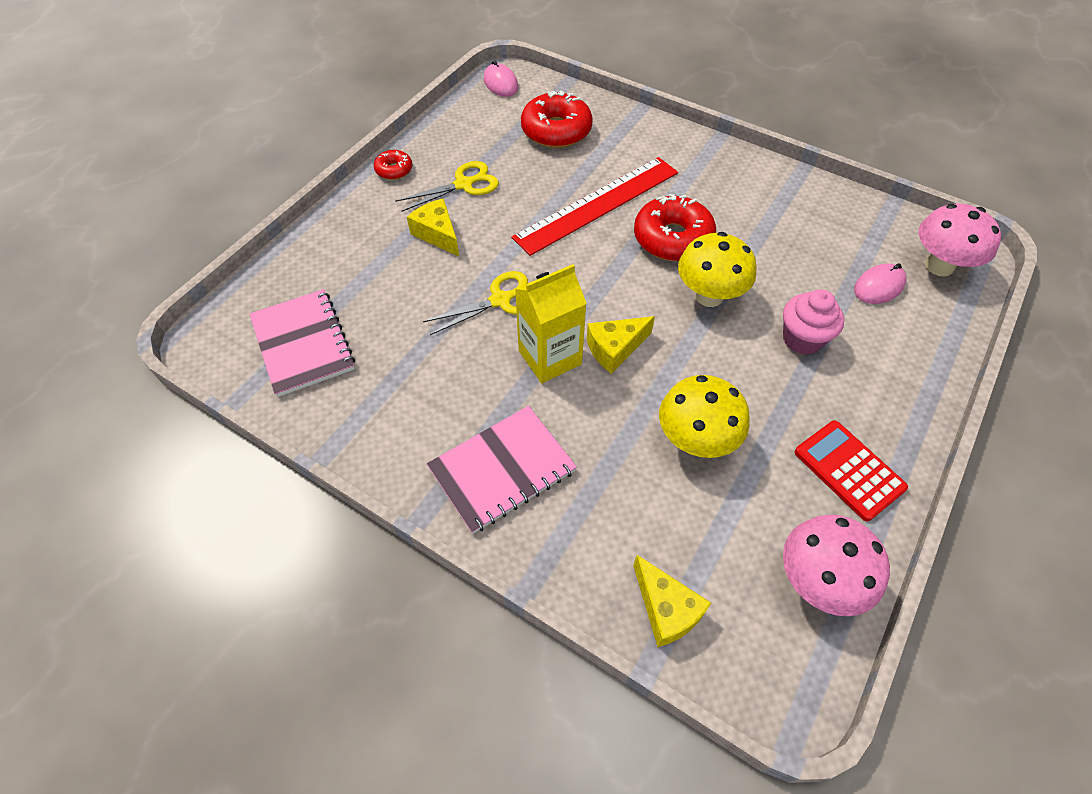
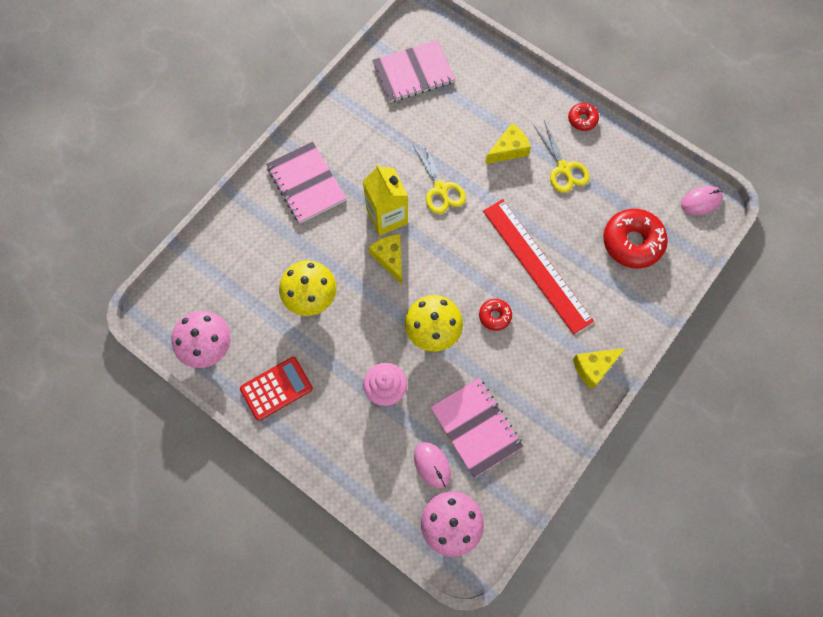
camera: 95 degrees right, 15 degrees up
(666, 609) = (208, 261): yellow cheese -> yellow cheese (594, 367)
(672, 238) = (495, 316): red donut -> red donut, size x0.51
(817, 249) = (476, 427): none -> pink notebook

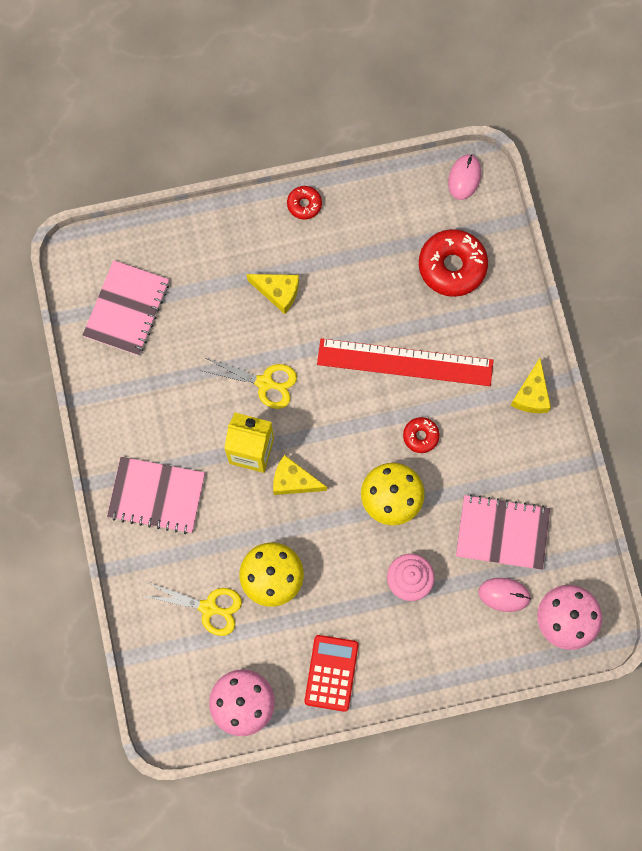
camera: 50 degrees left, 5 degrees up
(508, 150) = (278, 292): yellow cheese -> yellow cheese turned 105 degrees clockwise
(563, 168) = (337, 262): yellow scissors -> yellow scissors (209, 607)

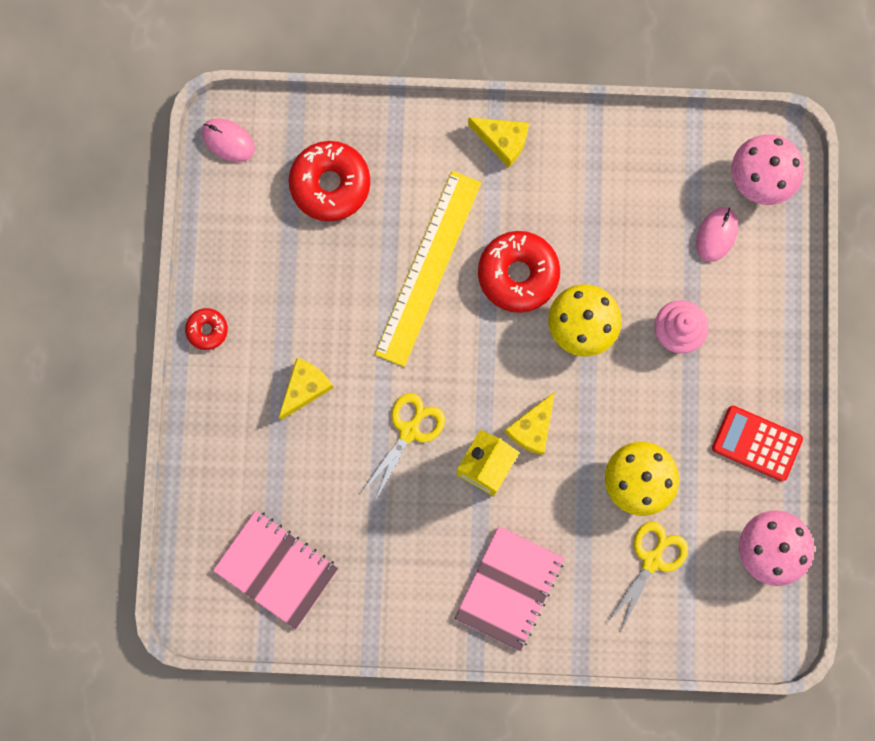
camera: 75 degrees left, 5 degrees up
(405, 362) = (428, 268): red ruler -> yellow ruler
(420, 436) = (518, 274): red donut -> red donut, size x1.95
(502, 533) = (648, 217): pink notebook -> none

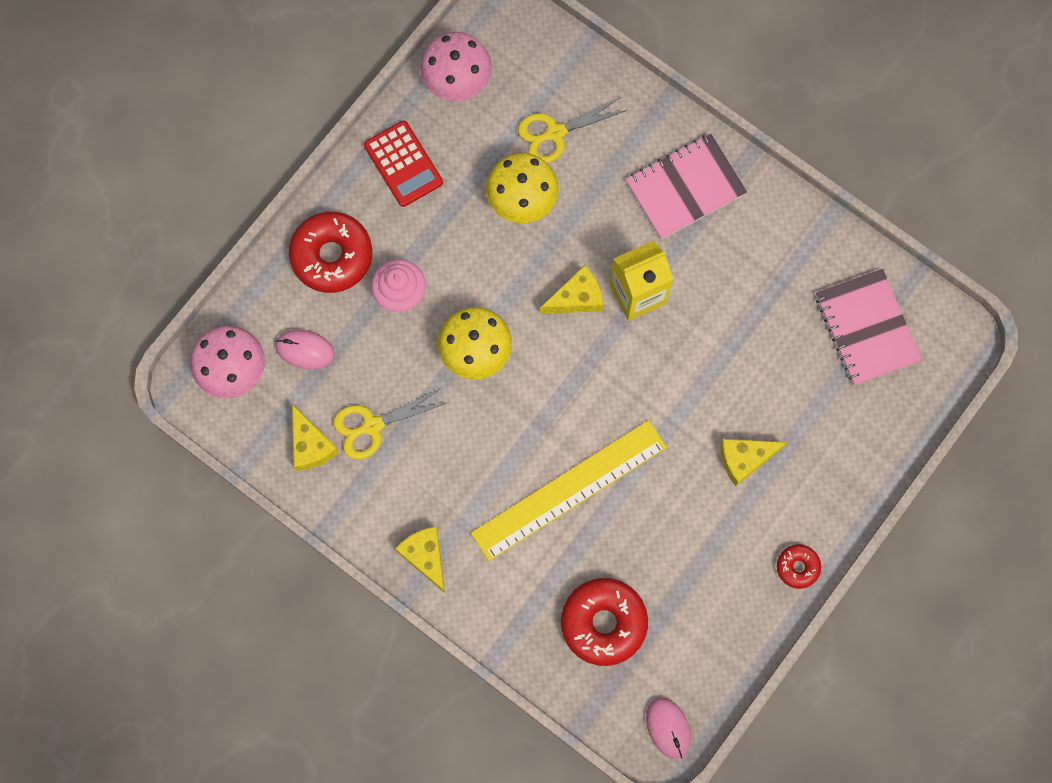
camera: 145 degrees left, 5 degrees down
(409, 431) = (680, 364): yellow scissors -> yellow scissors (372, 426)
(518, 274) = (496, 432): red donut -> red donut (332, 256)
(654, 164) = (310, 445): none -> yellow cheese
(716, 234) = (305, 350): pink mouse -> pink mouse turned 45 degrees clockwise

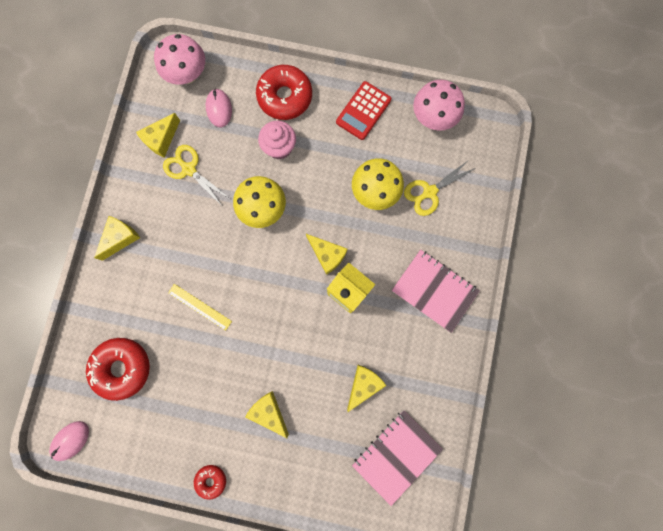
camera: 65 degrees right, 5 degrees up
(555, 133) = (429, 192): yellow scissors -> yellow scissors turned 75 degrees counterclockwise
(569, 490) = (200, 307): yellow ruler -> yellow ruler, size x0.48
(763, 328) = (363, 384): none -> yellow cheese

